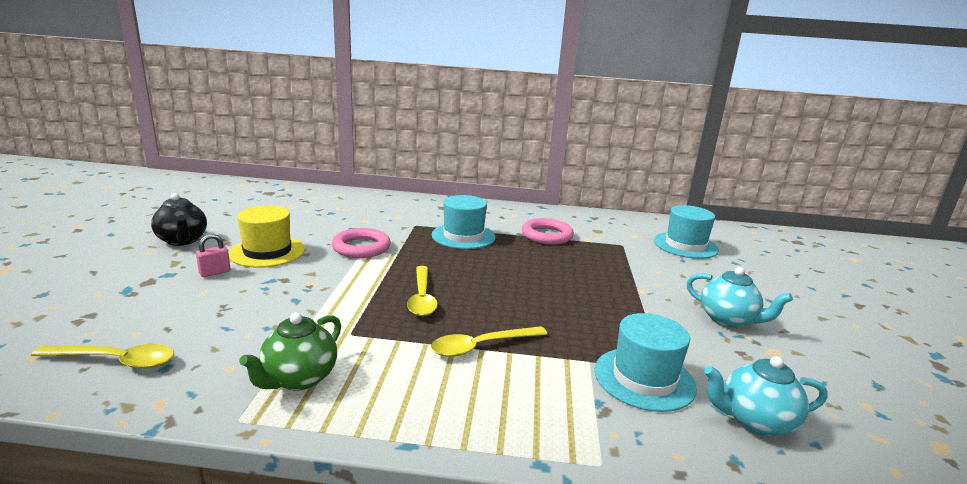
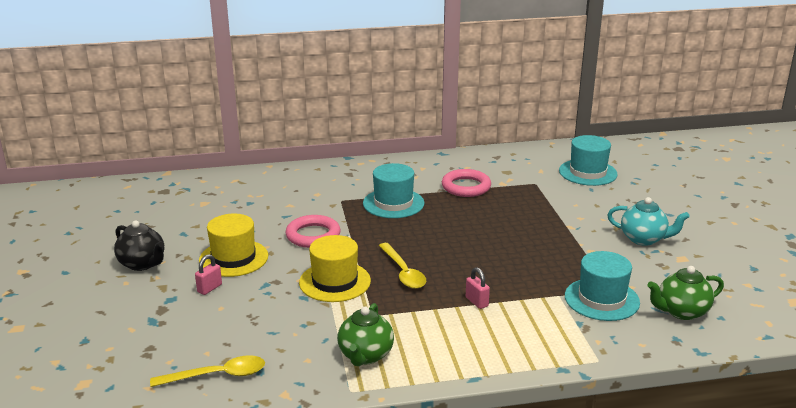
camera: 15 degrees left, 5 degrees up
(342, 292) = (335, 282): none -> yellow hat
(481, 346) = (476, 302): yellow spoon -> pink padlock
(755, 421) = (681, 311): turquoise teapot -> green teapot

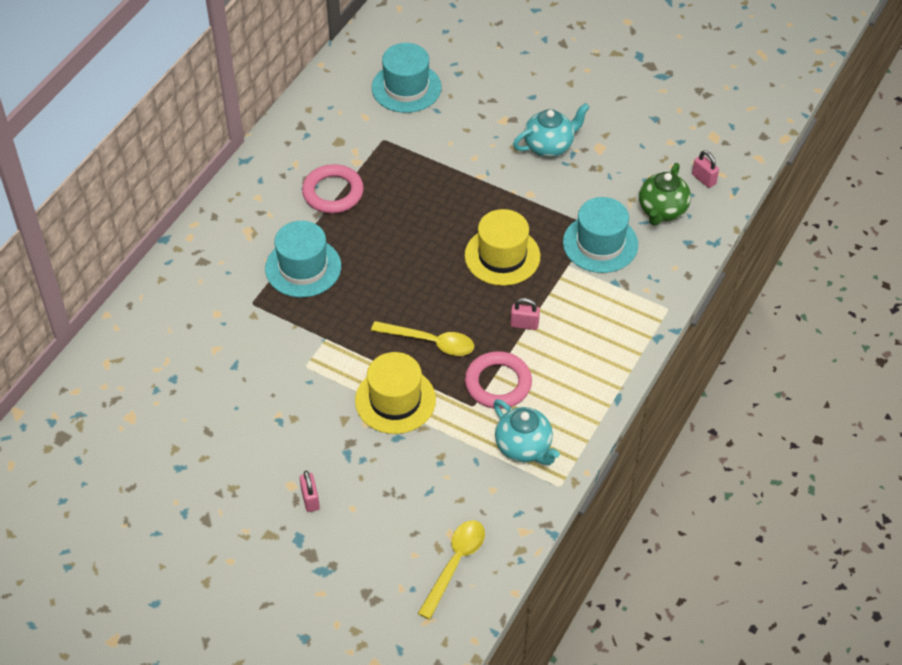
camera: 50 degrees left, 25 degrees up
(142, 264) = (207, 530): black teapot -> none
(233, 258) = (274, 452): yellow hat -> yellow hat (502, 256)
(313, 235) = (297, 367): pink ring -> pink ring (498, 383)
(365, 355) = (524, 447): green teapot -> turquoise teapot
(747, 316) = (704, 179): none -> pink padlock

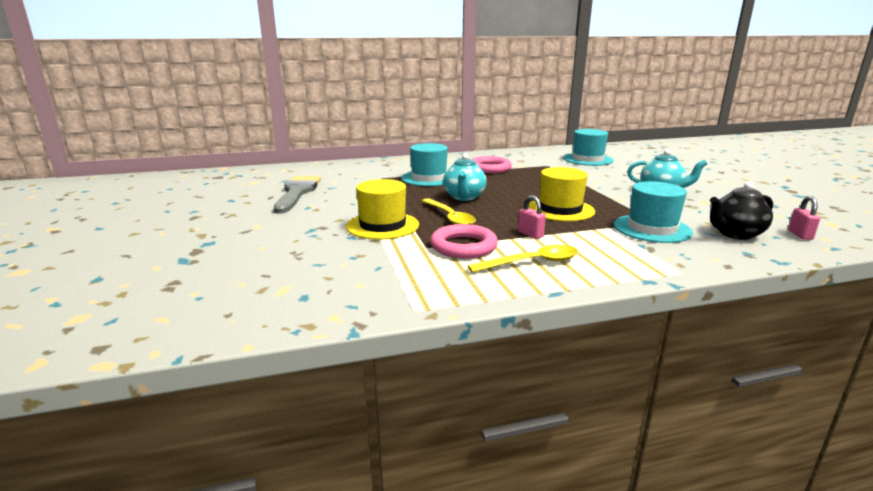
camera: 45 degrees right, 30 degrees down
(219, 402) = (297, 192): none -> grey brush
(310, 499) = (252, 234): pink padlock -> none
(455, 564) = (251, 303): yellow spoon -> yellow spoon (532, 263)
(524, 447) = (425, 278): turquoise teapot -> turquoise teapot (464, 197)
(662, 210) = (735, 234): green teapot -> black teapot

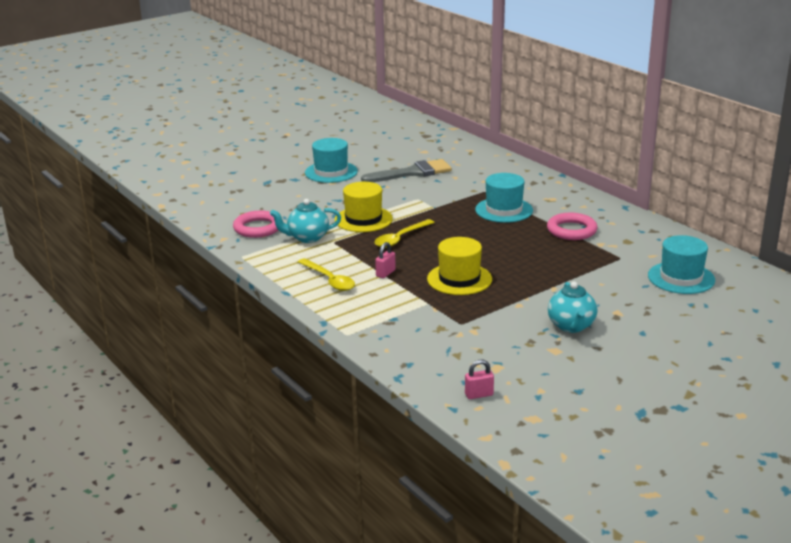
camera: 70 degrees right, 5 degrees up
(463, 246) = (343, 253): pink ring -> pink ring (258, 228)
(464, 197) = (458, 235): turquoise teapot -> turquoise teapot (307, 238)
(652, 228) = (440, 322): turquoise hat -> turquoise hat (331, 172)
(735, 234) = (455, 361): black teapot -> none

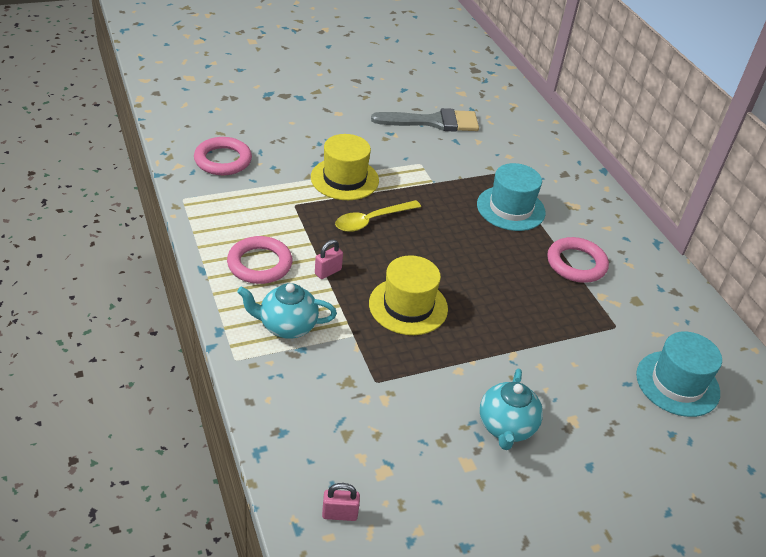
camera: 10 degrees right, 15 degrees up
(307, 238) = (269, 190): turquoise teapot -> turquoise teapot (287, 326)
(329, 280) = (259, 264): yellow spoon -> pink ring
(331, 172) = (344, 97): turquoise hat -> none

